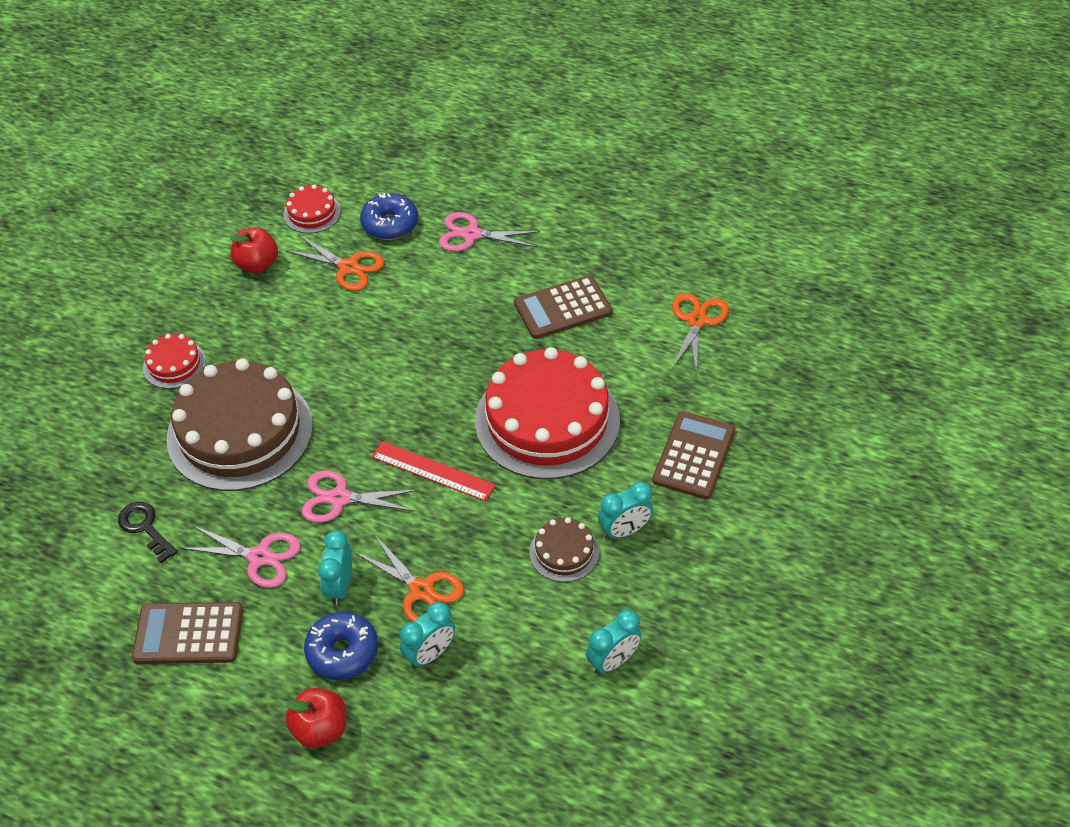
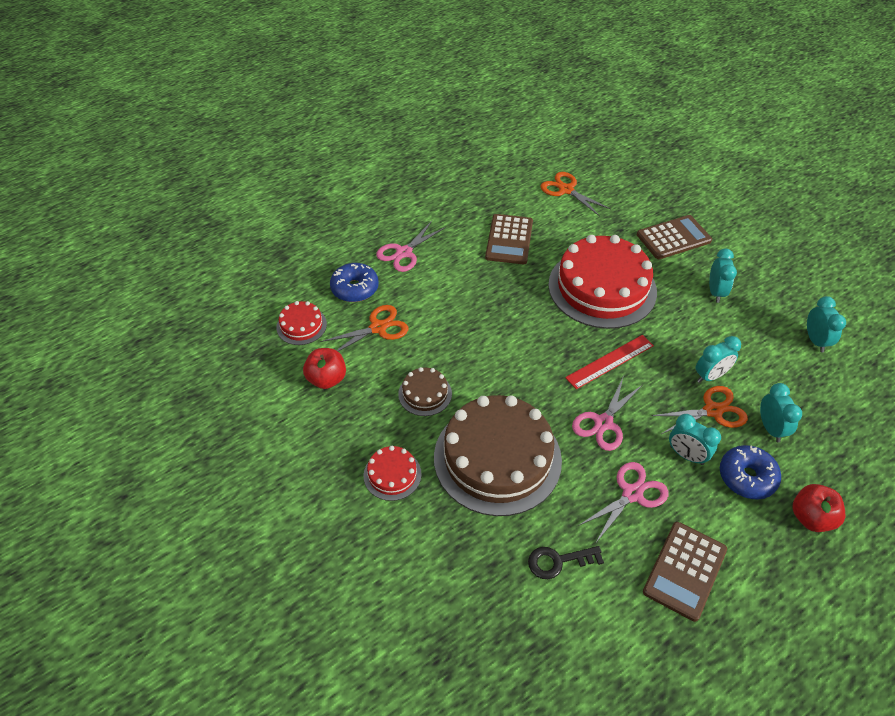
camera: 60 degrees left, 0 degrees up
(474, 571) = (710, 376): none -> turquoise clock
(564, 552) = (717, 326): brown cake -> brown cake (425, 393)
(694, 456) = (673, 238): brown calculator -> brown calculator turned 105 degrees clockwise

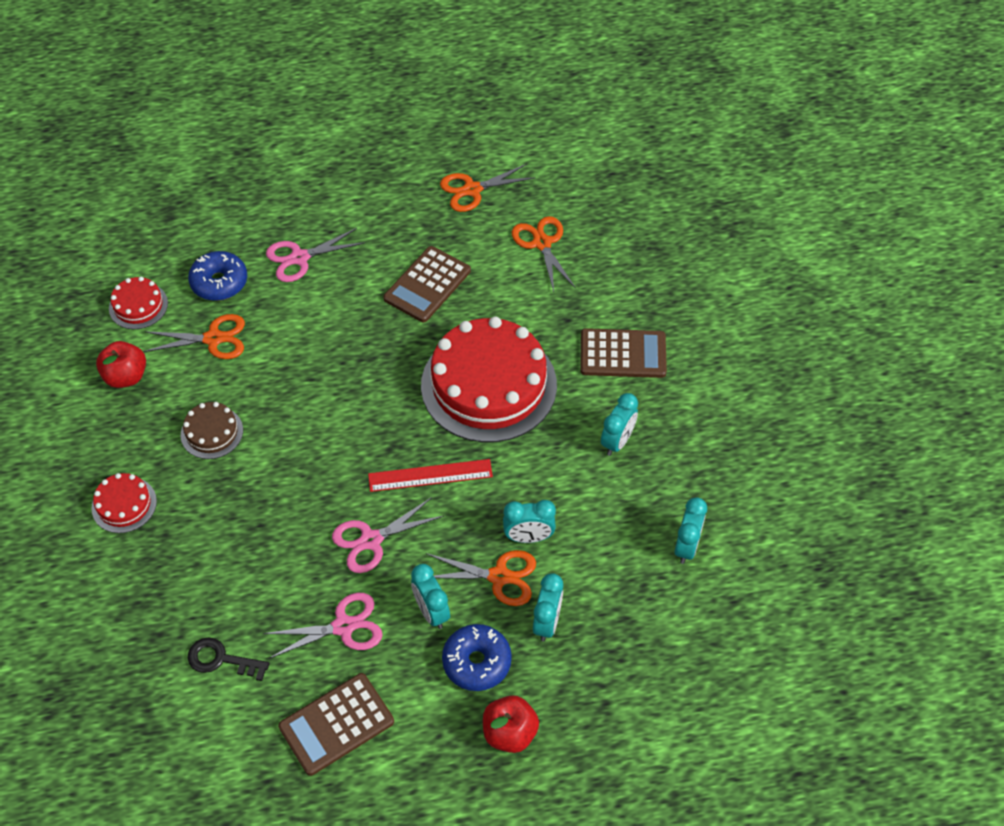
camera: 25 degrees right, 5 degrees up
(494, 173) = (472, 190): none -> orange scissors
(497, 458) = (236, 531): brown cake -> none

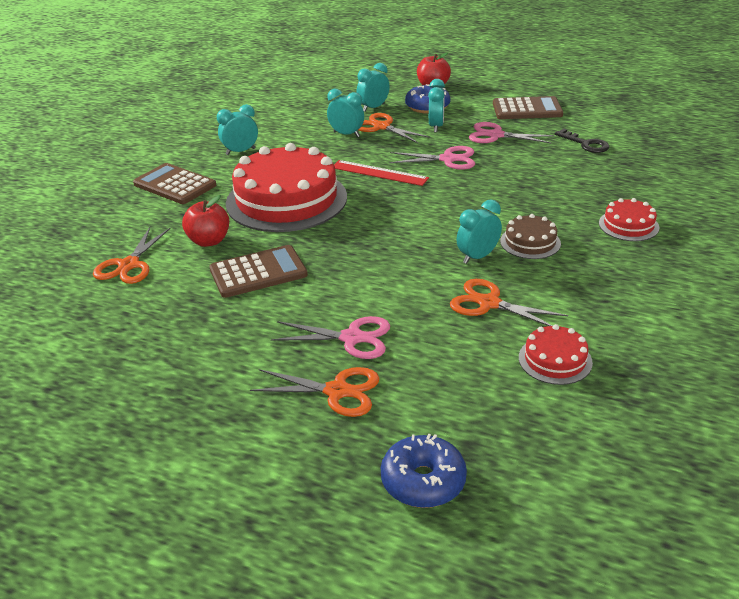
camera: 145 degrees left, 20 degrees down
(126, 376) = (594, 304): red apple -> red apple (209, 241)
(219, 282) = (452, 348): blue donut -> blue donut (423, 481)
(472, 190) = (124, 330): orange scissors -> orange scissors (337, 391)
(686, 546) = (263, 109): turquoise clock -> turquoise clock (477, 257)

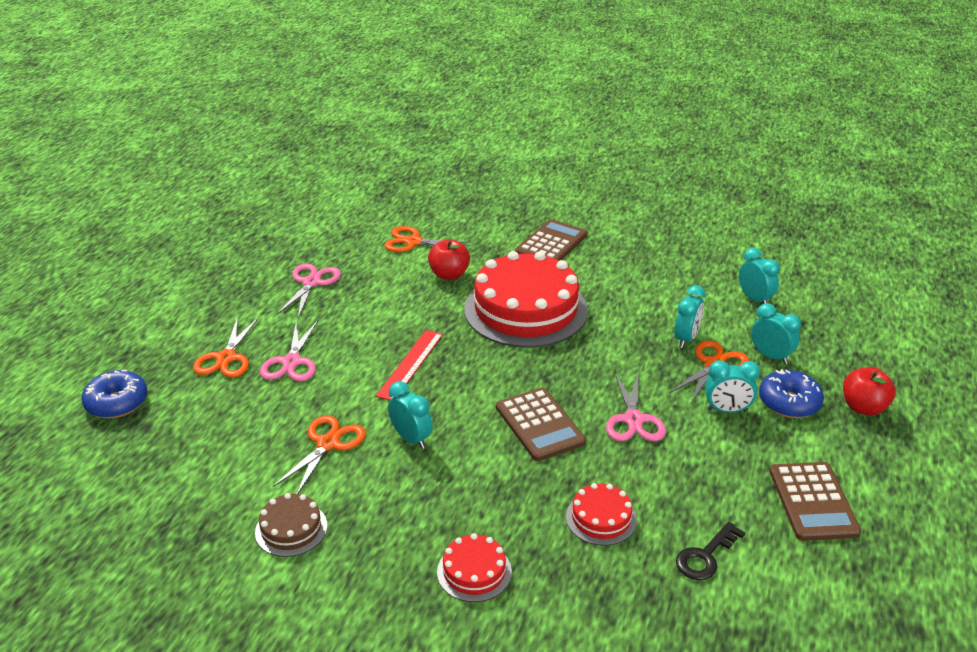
camera: 85 degrees right, 0 degrees up
(240, 151) = (628, 272): turquoise clock -> turquoise clock (754, 299)
(258, 272) = (396, 306): brown calculator -> brown calculator (539, 425)
(379, 173) = (590, 367): red ruler -> red ruler (410, 364)
(496, 135) = (713, 465): pink scissors -> pink scissors (311, 283)
(530, 242) = (438, 480): brown cake -> brown cake (291, 529)
(555, 360) = (233, 483): red cake -> red cake (601, 518)

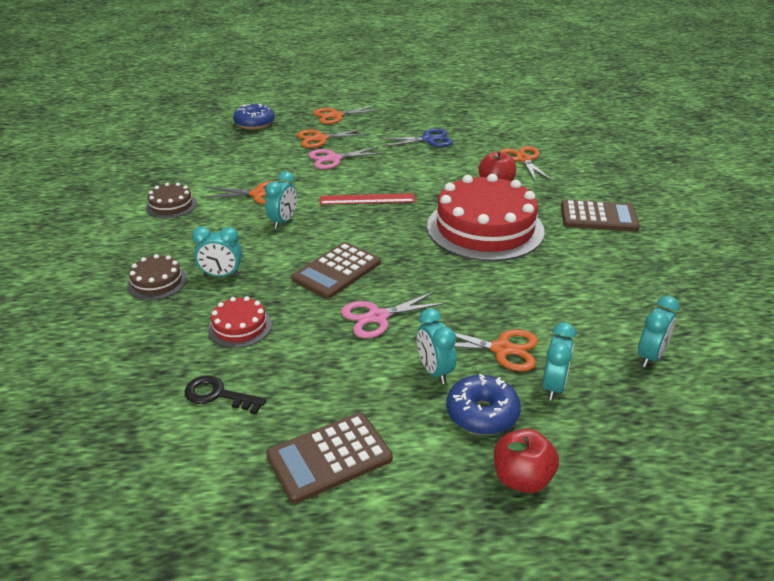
camera: 65 degrees right, 0 degrees up
(173, 328) = (336, 116): none -> orange scissors
(311, 283) = (428, 140): pink scissors -> blue scissors
(474, 571) = (157, 282): red cake -> brown cake
(686, 339) = (528, 323): turquoise clock -> turquoise clock (221, 275)

